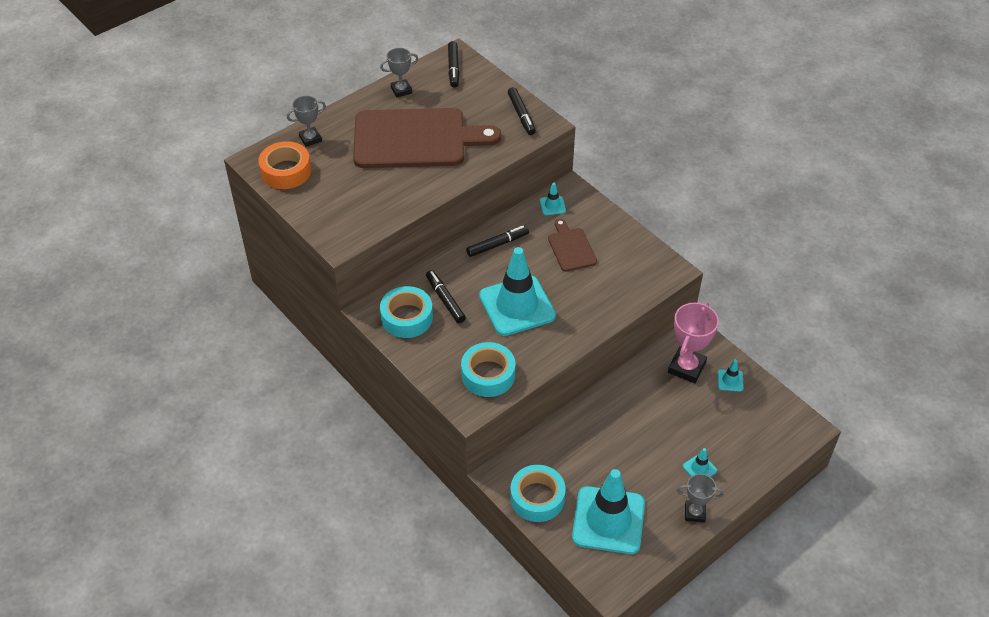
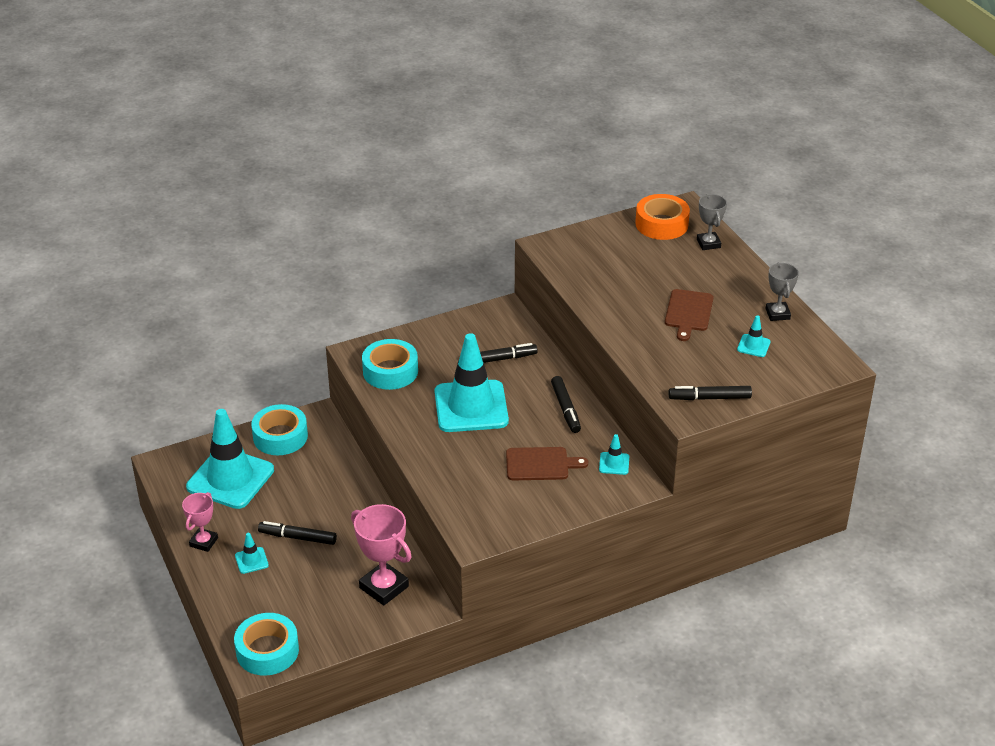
camera: 105 degrees right, 10 degrees down
(407, 317) = (487, 331): turquoise tape -> turquoise tape (267, 651)
(415, 139) = (688, 312): brown cutting board -> brown cutting board, size x0.46
(453, 68) = (812, 359): black marker -> black marker (297, 537)
(695, 513) = (203, 542): grey trophy -> pink trophy
(730, 380) = (349, 620): turquoise traffic cone -> turquoise traffic cone (753, 346)

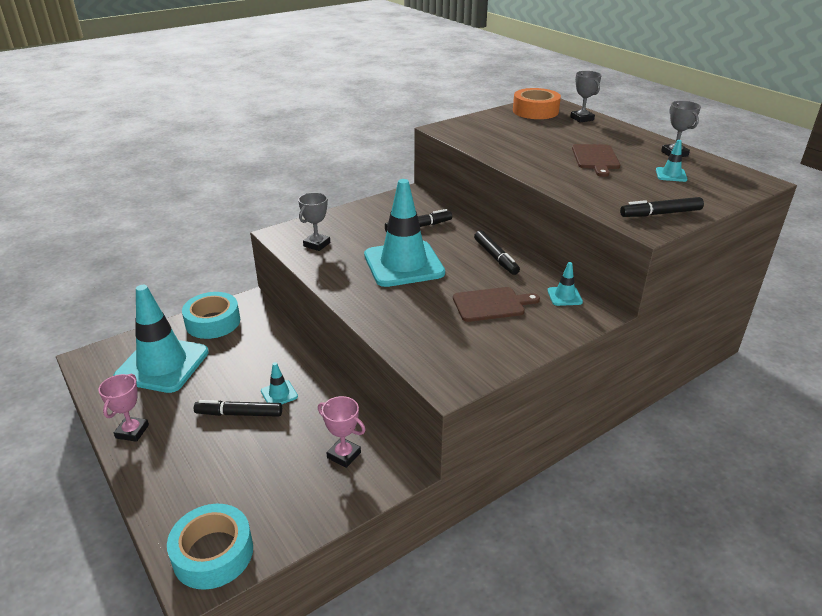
camera: 10 degrees left, 5 degrees down
(251, 560) = (188, 445): turquoise traffic cone -> turquoise traffic cone (279, 394)
(384, 587) = (344, 455): pink trophy -> pink trophy, size x0.61
(390, 371) = (317, 244): turquoise tape -> grey trophy

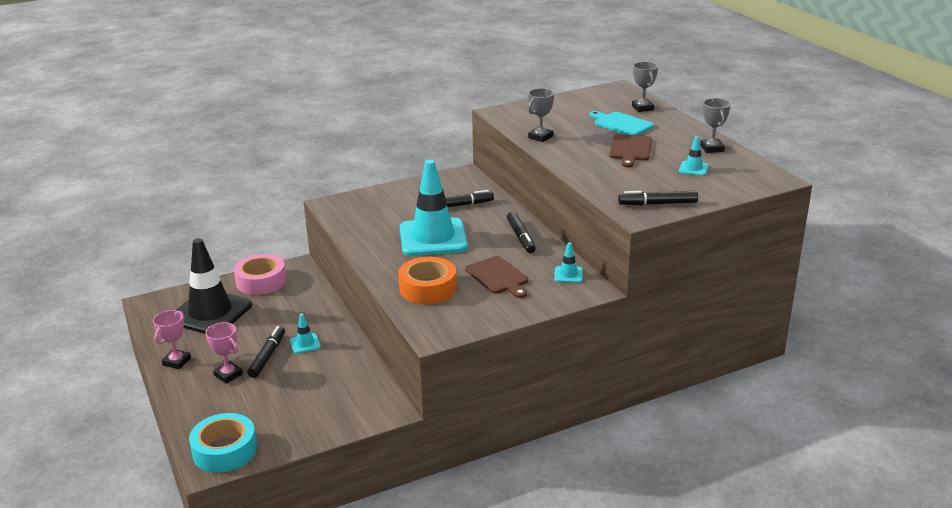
camera: 10 degrees right, 5 degrees down
(162, 364) = (210, 313): turquoise traffic cone -> black traffic cone
(213, 322) = (261, 281): turquoise tape -> pink tape
(239, 414) = (267, 356): black marker -> black marker turned 90 degrees clockwise
(317, 244) = (360, 215): grey trophy -> grey trophy (540, 137)
(344, 455) = (347, 394): pink trophy -> pink trophy (228, 375)
(491, 304) = (498, 277): brown cutting board -> brown cutting board turned 60 degrees clockwise
(535, 111) = (600, 98): orange tape -> orange tape (428, 288)
(571, 134) = (621, 124): none -> turquoise cutting board

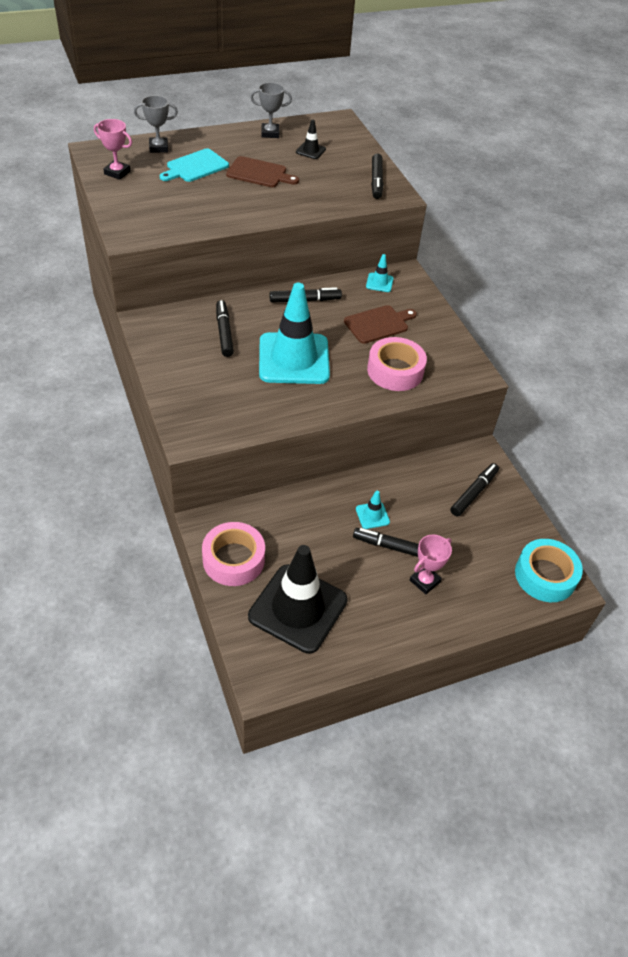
camera: 90 degrees left, 20 degrees up
(176, 362) = (398, 633): pink trophy -> pink trophy (117, 172)
(334, 404) = (473, 493): none -> black marker
(428, 288) = (395, 371): orange tape -> pink tape
(540, 137) = (210, 218): grey trophy -> none
(693, 169) = (310, 151): turquoise traffic cone -> black traffic cone

